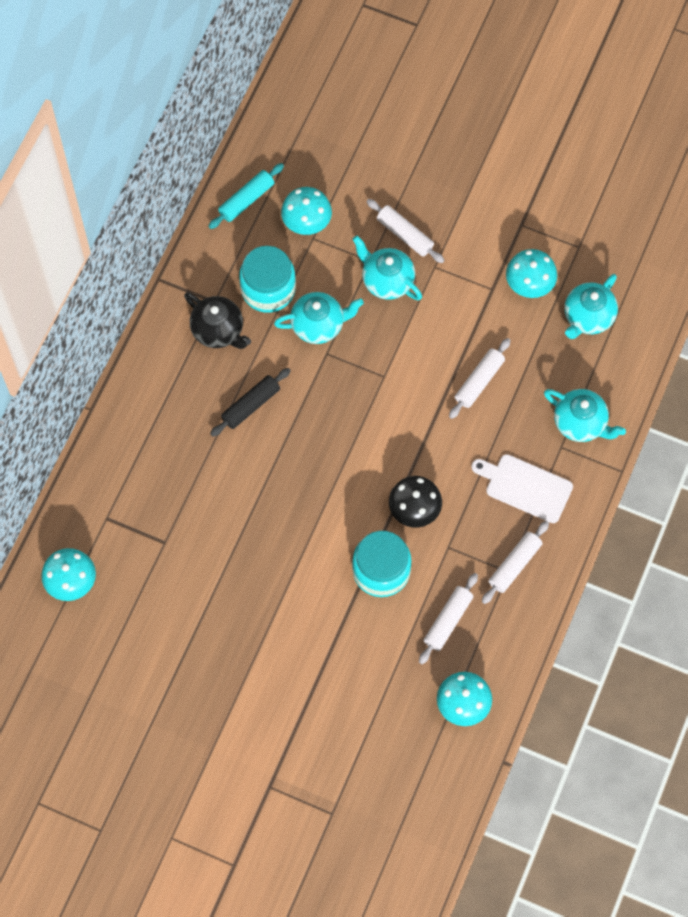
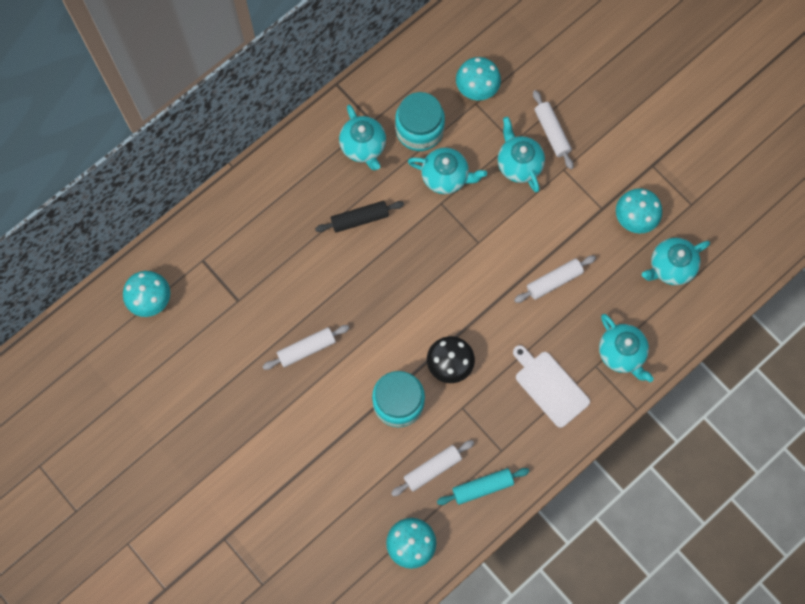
camera: 25 degrees right, 5 degrees up
(218, 331) = (363, 147): black teapot -> turquoise teapot
(246, 200) = (437, 49): turquoise rolling pin -> turquoise rolling pin (482, 487)
(514, 565) = (509, 447): white rolling pin -> white rolling pin (306, 349)

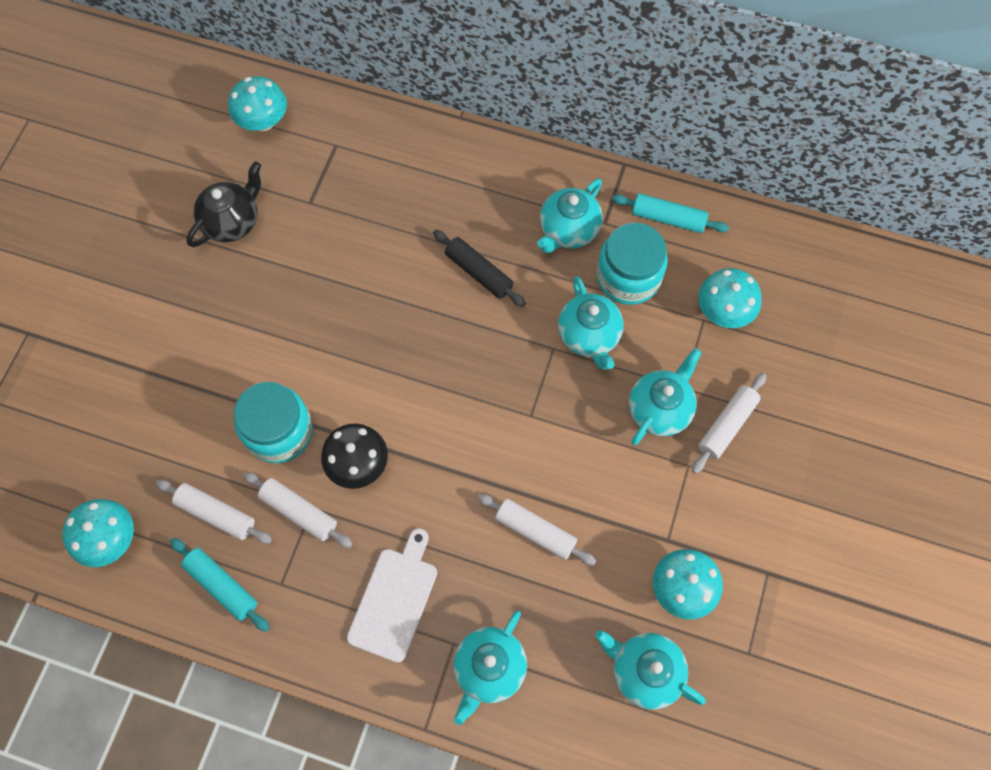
camera: 60 degrees right, 5 degrees down
(221, 359) = (232, 222): none -> black teapot
(306, 349) = (291, 300): white rolling pin -> white rolling pin (299, 512)
(393, 81) = (668, 218): none -> turquoise rolling pin

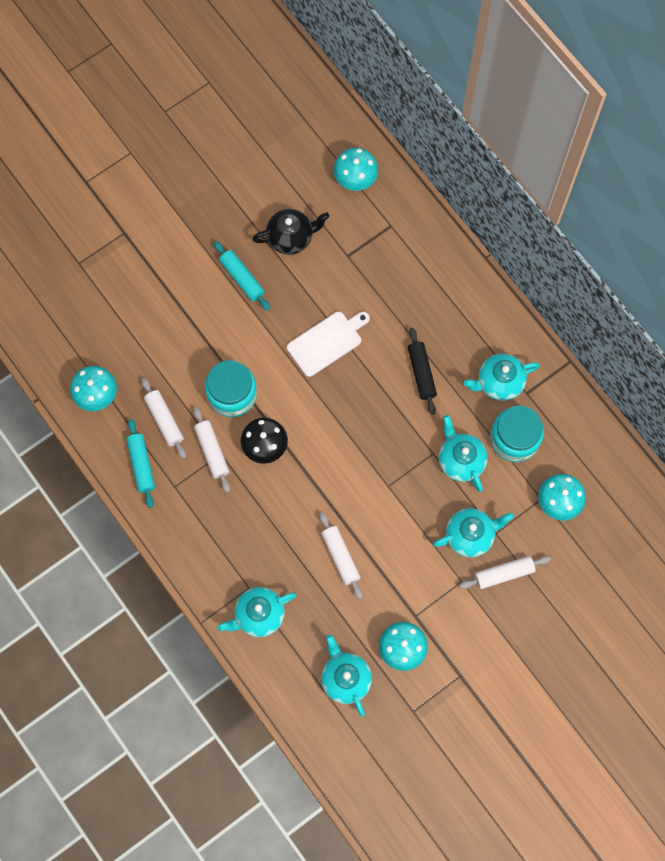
camera: 35 degrees right, 5 degrees up
(395, 599) = (232, 540): white cutting board -> white cutting board (327, 342)
(589, 336) = (461, 460): turquoise teapot -> turquoise teapot turned 135 degrees clockwise
(668, 218) = (570, 417): turquoise rolling pin -> turquoise rolling pin (242, 278)

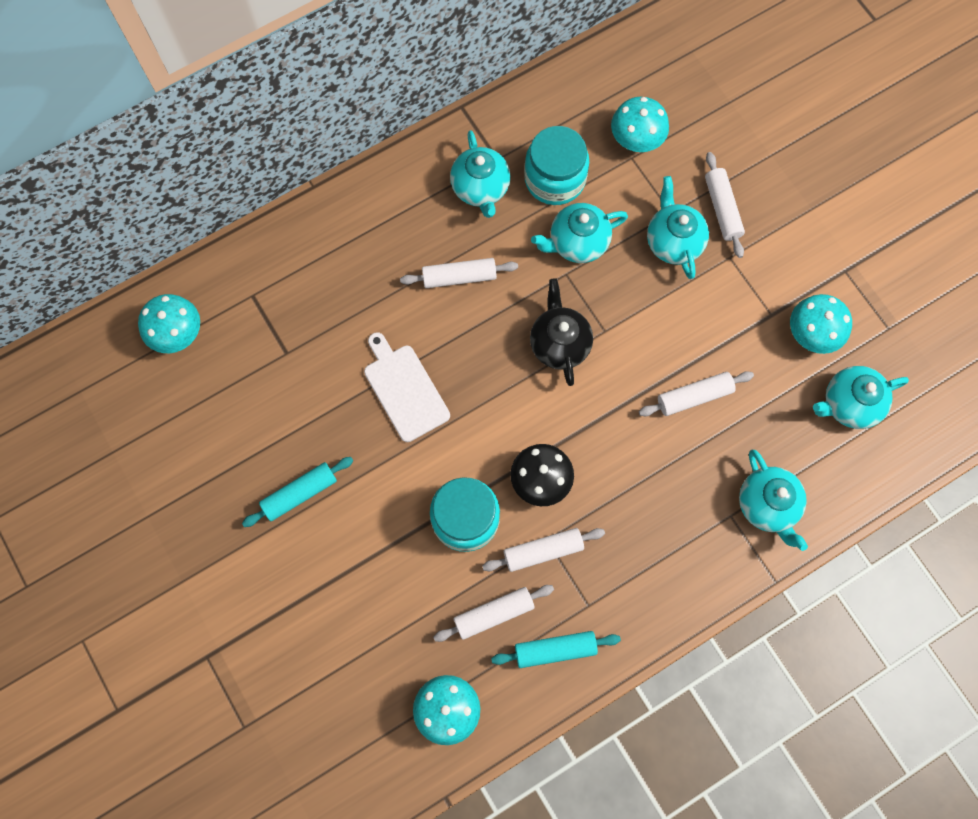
camera: 85 degrees left, 0 degrees up
(291, 238) = (250, 424): black teapot -> black teapot (559, 344)
(421, 373) = (459, 277): black rolling pin -> white rolling pin

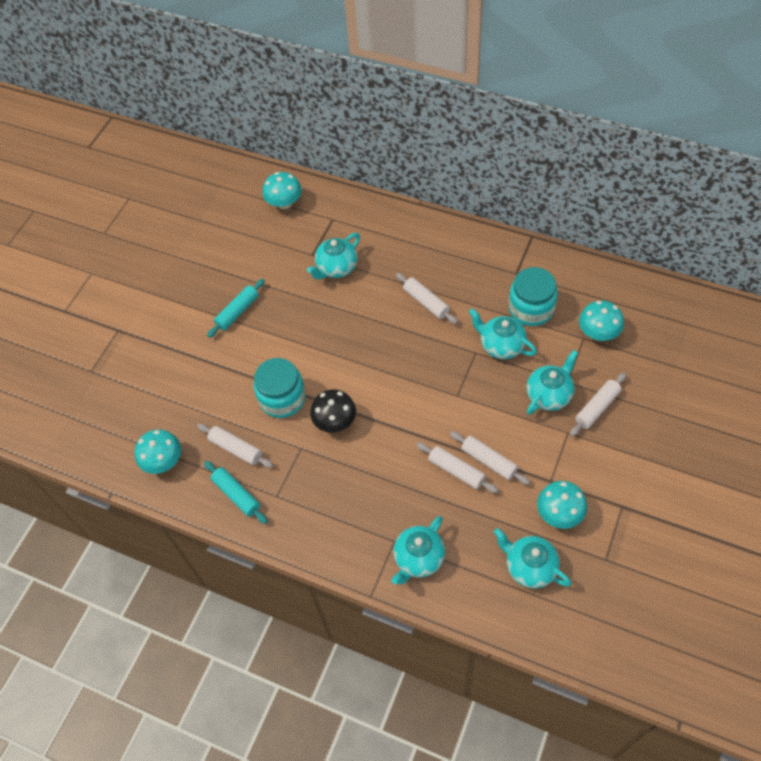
camera: 60 degrees right, 15 degrees down
(300, 493) = (237, 312): turquoise rolling pin -> turquoise rolling pin turned 75 degrees counterclockwise
(404, 389) = (336, 320): white cutting board -> none
(480, 188) = (490, 277): turquoise teapot -> turquoise teapot (336, 268)
(543, 551) = (292, 450): white rolling pin -> white rolling pin (488, 461)
(559, 344) = (428, 377): black teapot -> none

